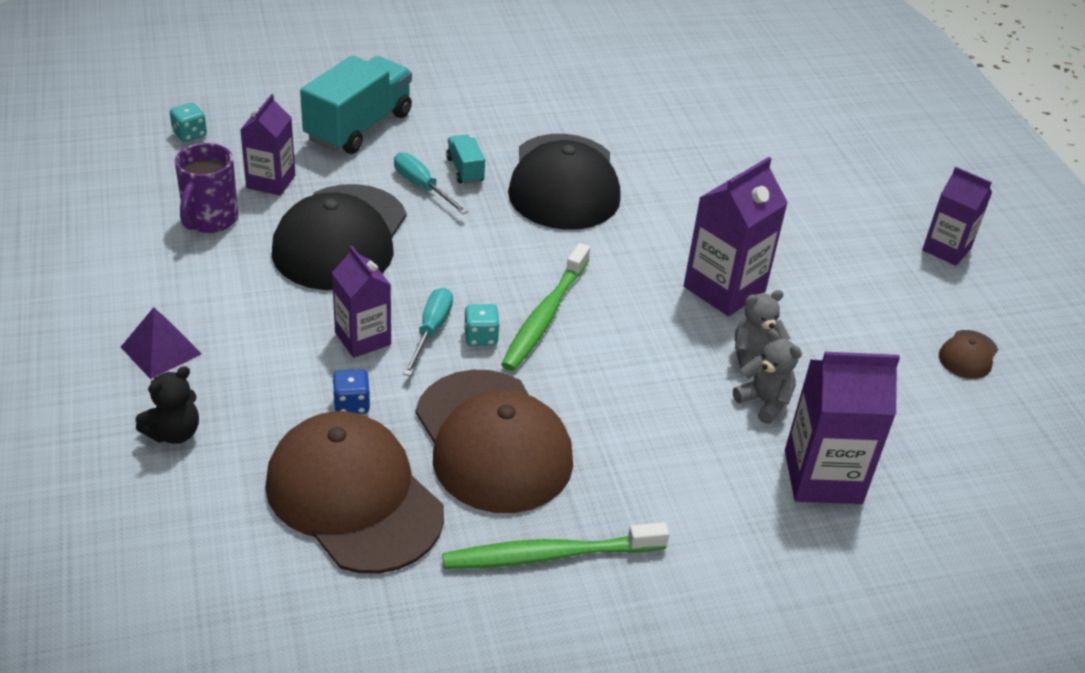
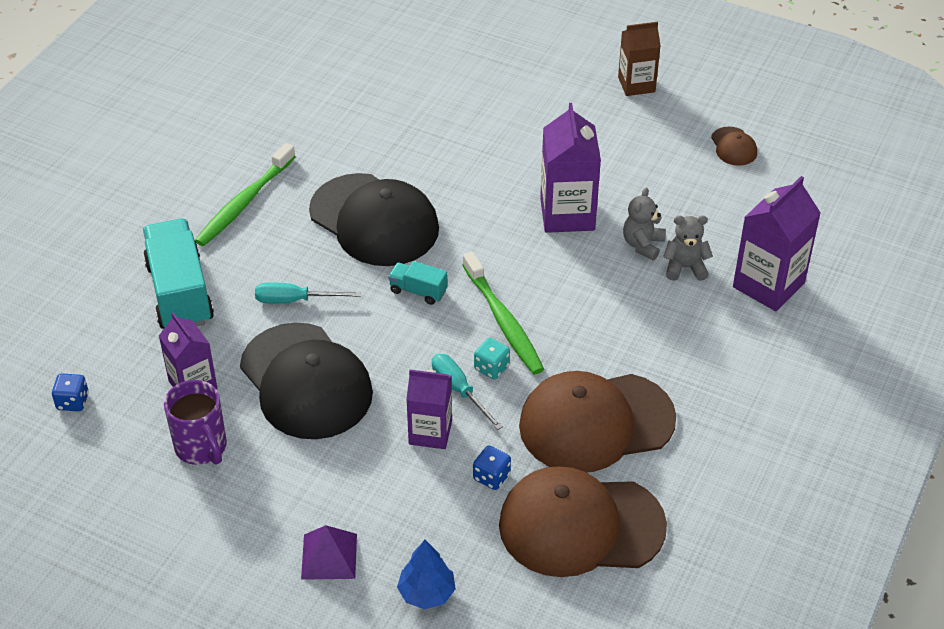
camera: 45 degrees left, 5 degrees up
(174, 433) = (427, 593): black teddy bear -> blue tree
(189, 134) = (73, 402): turquoise dice -> blue dice
(465, 170) = (301, 264): turquoise truck -> turquoise truck (418, 291)
(493, 441) = (596, 423): brown cap -> brown cap turned 150 degrees clockwise
(549, 555) = (717, 455): green toothbrush -> green toothbrush (244, 202)
(946, 249) = (636, 84): purple carton -> brown carton

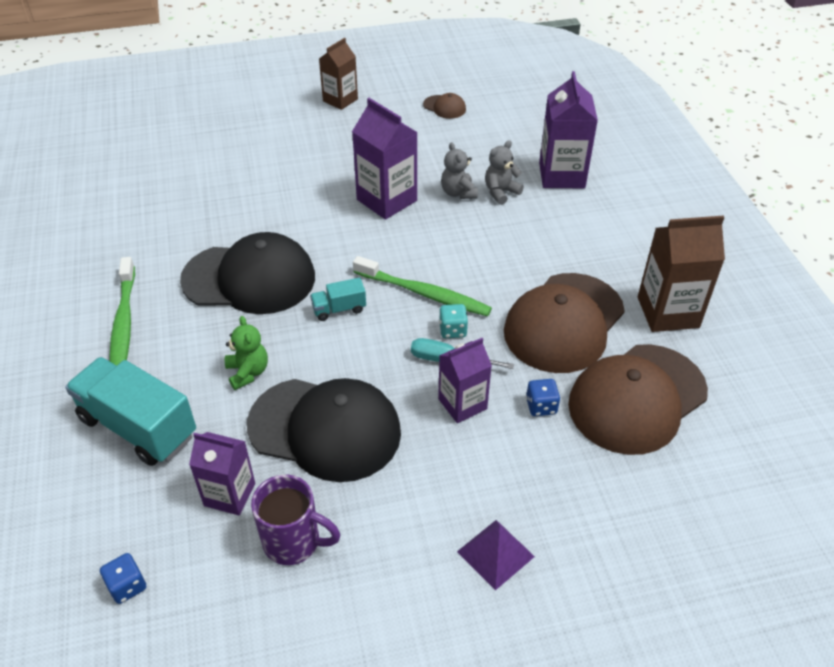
camera: 40 degrees left, 0 degrees up
(295, 300) = (248, 372): turquoise screwdriver -> green teddy bear
(427, 593) = (597, 526): blue tree -> none
(705, 475) = (668, 312): none -> brown carton

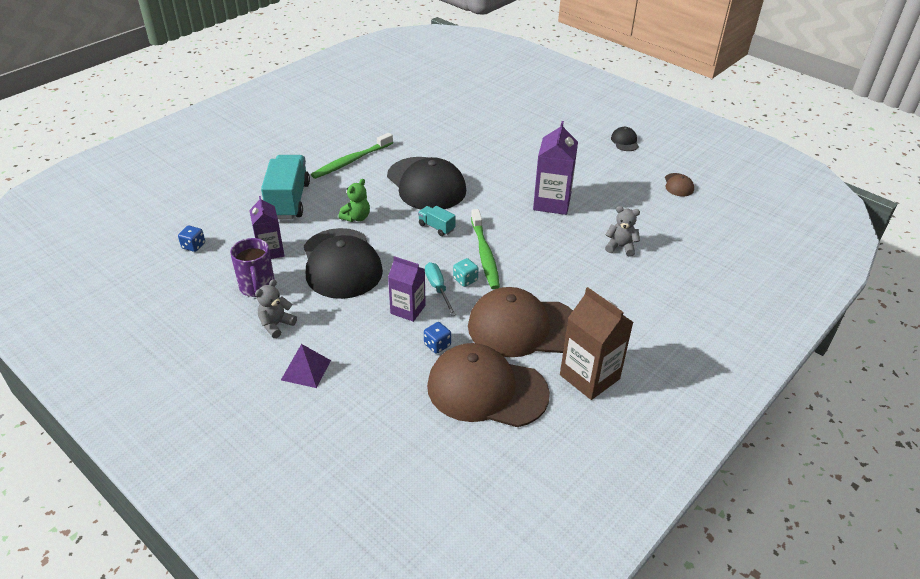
camera: 55 degrees right, 5 degrees down
(340, 100) = (624, 141): brown carton -> black cap
(458, 193) = (596, 228): grey teddy bear -> grey teddy bear (276, 325)
(561, 175) = (676, 268): purple carton -> none

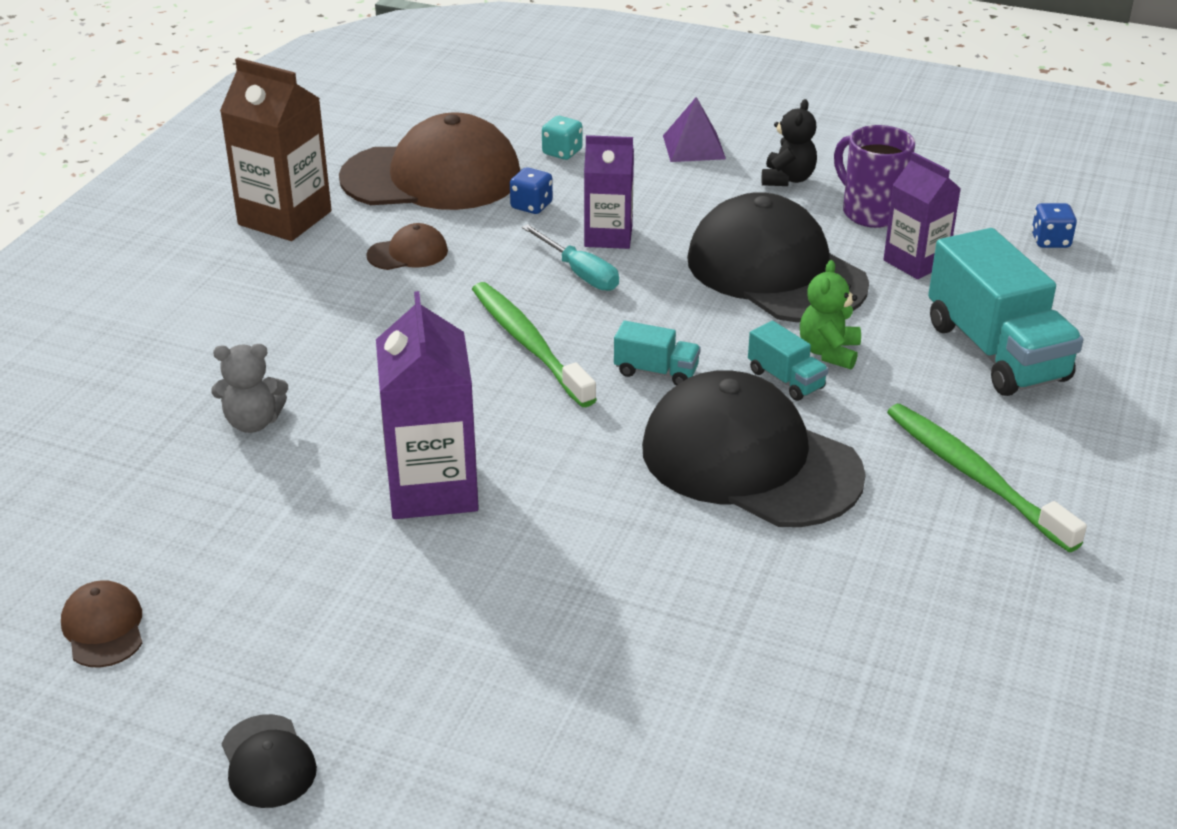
camera: 160 degrees right, 5 degrees down
(276, 325) = (787, 179): grey teddy bear -> black teddy bear
(351, 161) = (975, 476): green toothbrush -> green toothbrush turned 60 degrees counterclockwise
(385, 210) = (785, 380): none -> turquoise truck
(465, 280) = (540, 296): turquoise dice -> turquoise dice (562, 152)
(523, 327) = (408, 253): brown cap -> brown cap, size x0.42

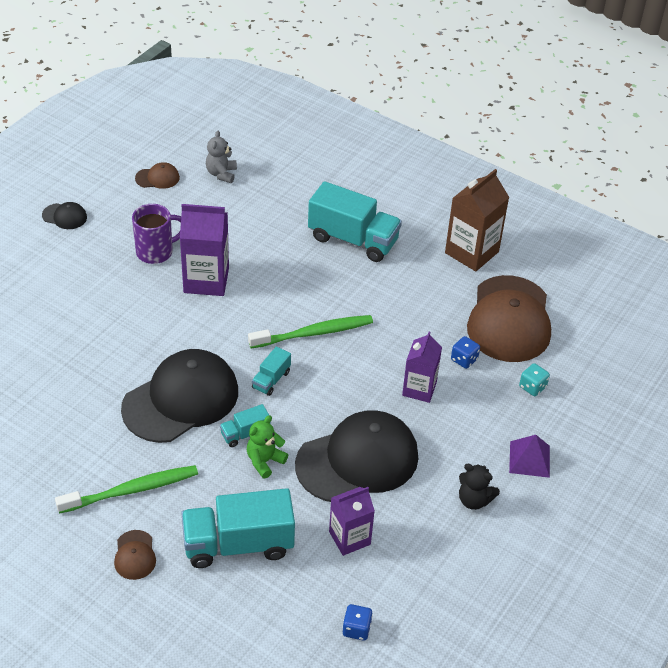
camera: 100 degrees right, 10 degrees up
(253, 422) = (279, 227): grey teddy bear -> grey teddy bear (221, 174)
(268, 762) = (64, 216): black cap -> black cap turned 150 degrees counterclockwise
(275, 334) = (353, 240): none -> turquoise truck
(408, 253) = (420, 298): brown cap -> brown cap (135, 555)
(579, 273) = (380, 367): turquoise screwdriver -> none
(829, 352) = (264, 461): green teddy bear -> green teddy bear turned 75 degrees counterclockwise
(871, 212) = (419, 534): purple mug -> purple mug (156, 252)

